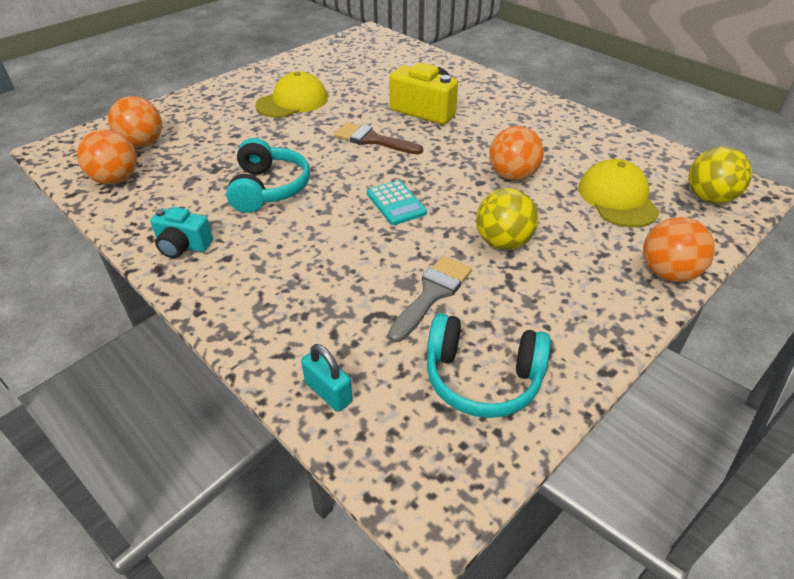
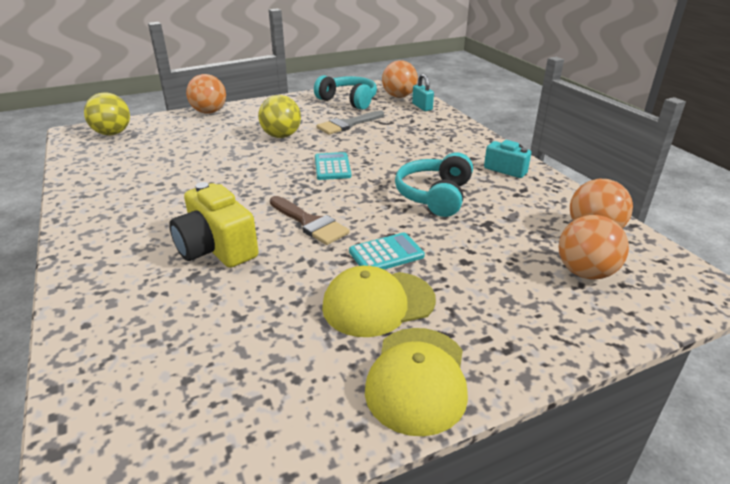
camera: 160 degrees left, 10 degrees down
(298, 129) = (386, 254): none -> turquoise calculator
(512, 176) = (220, 168): orange ball -> orange ball (399, 96)
(617, 198) = (170, 143): yellow cap -> yellow cap (417, 379)

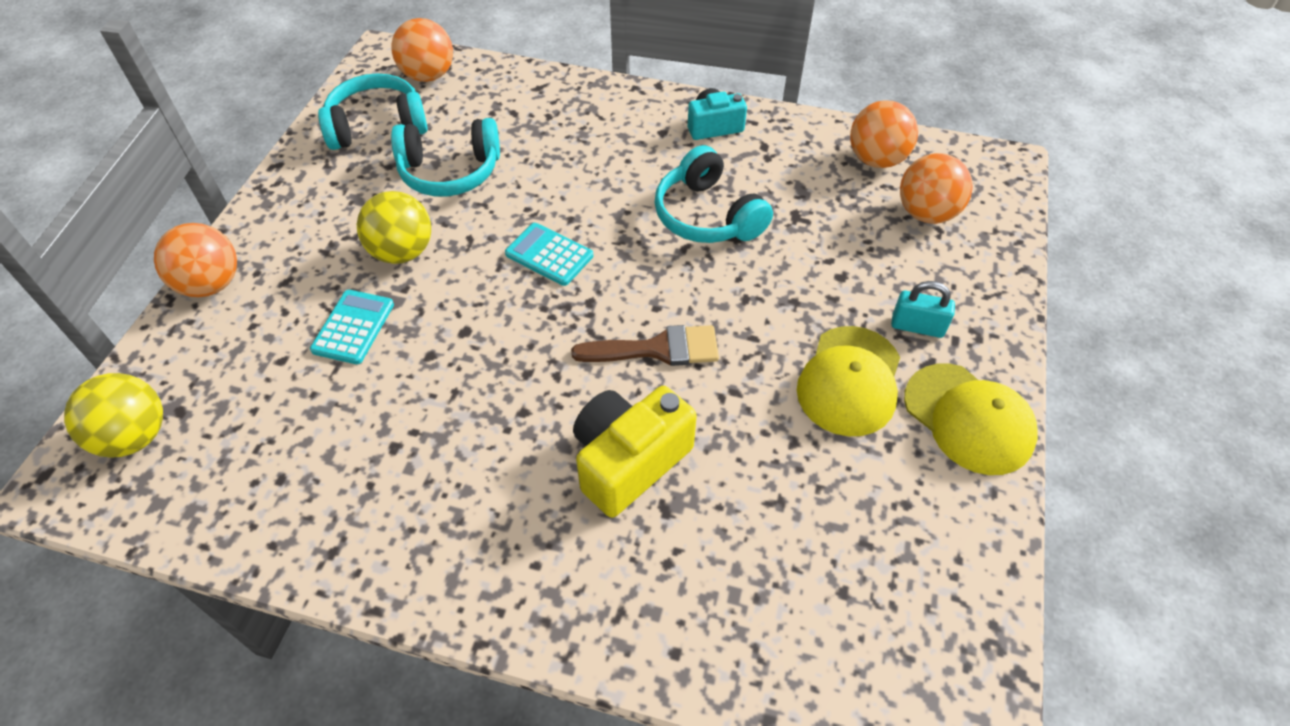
camera: 50 degrees left, 20 degrees up
(216, 248) = (629, 461): yellow camera -> yellow camera turned 135 degrees clockwise
(348, 124) = (450, 172): grey brush -> turquoise headphones
(386, 254) = (777, 324): turquoise calculator -> turquoise calculator (353, 327)
(422, 107) = (487, 79): turquoise padlock -> turquoise padlock (917, 326)

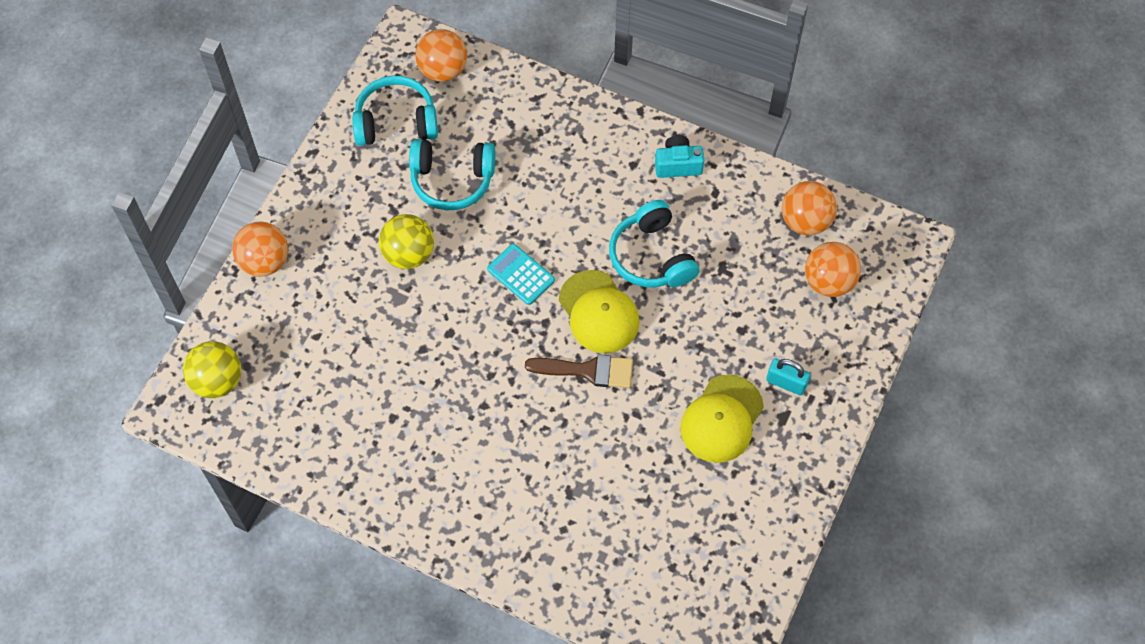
camera: 10 degrees right, 10 degrees up
(353, 327) = (369, 316): turquoise calculator -> none
(629, 461) = (551, 454): yellow camera -> none
(968, 419) = (797, 462): yellow cap -> yellow cap (598, 312)

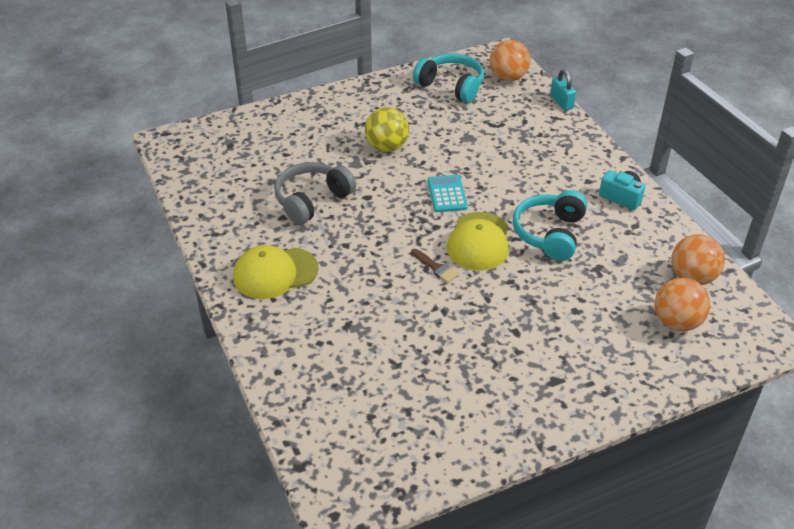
camera: 40 degrees right, 20 degrees down
(217, 381) = (206, 143): yellow ball -> none
(265, 261) = (299, 106): orange ball -> none
(401, 376) = (312, 200): none -> grey headphones
(452, 180) = (455, 128): turquoise headphones -> none
(588, 370) = (436, 267): brown brush -> brown brush, size x0.60
(721, 419) = (504, 352): yellow cap -> yellow cap (275, 273)
(786, 383) = (579, 361): turquoise padlock -> turquoise padlock (561, 102)

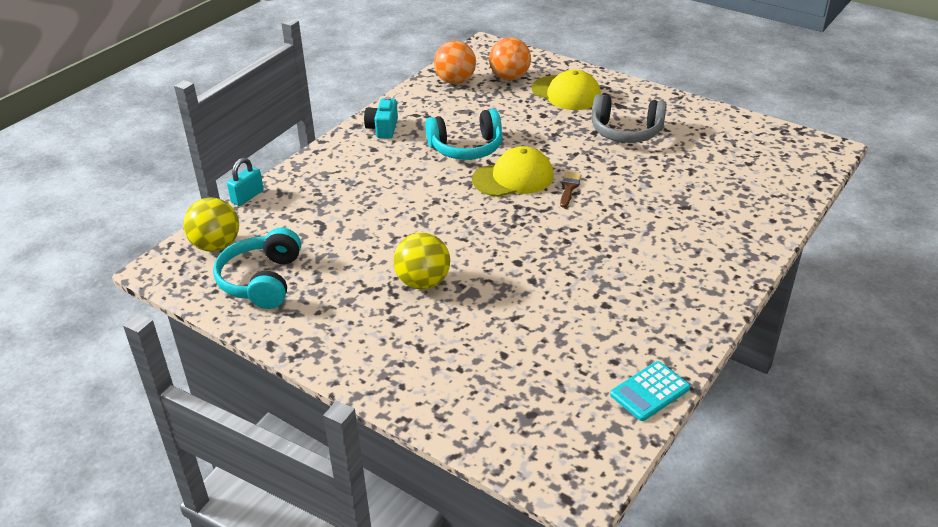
camera: 120 degrees left, 5 degrees down
(275, 273) = (680, 272): yellow cap -> yellow cap (566, 93)
(312, 200) = (560, 296): grey headphones -> grey headphones (626, 132)
(447, 194) = (465, 215): turquoise calculator -> turquoise calculator (649, 391)
(508, 77) = (216, 245): orange ball -> yellow ball

